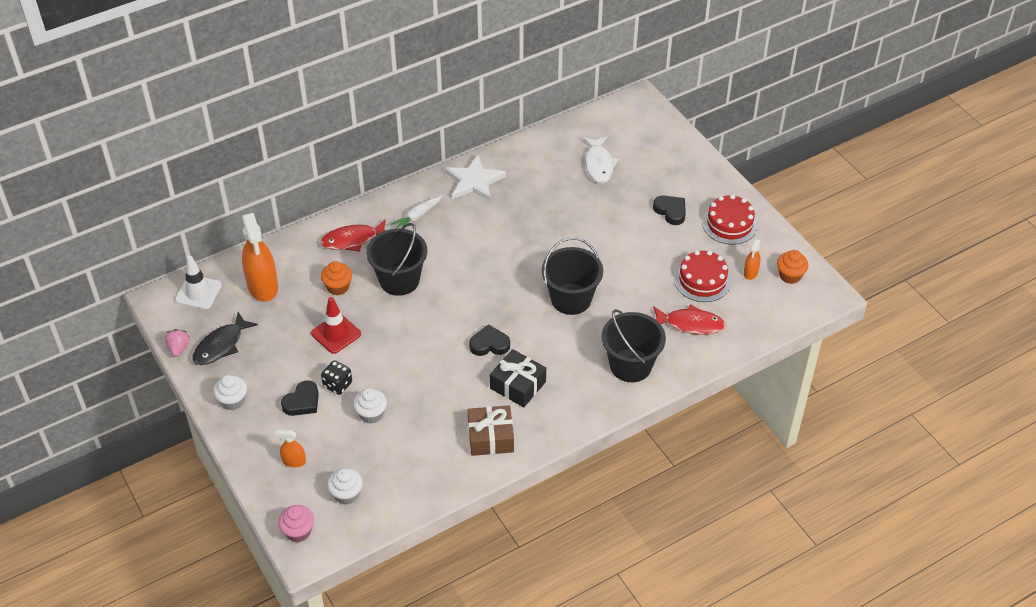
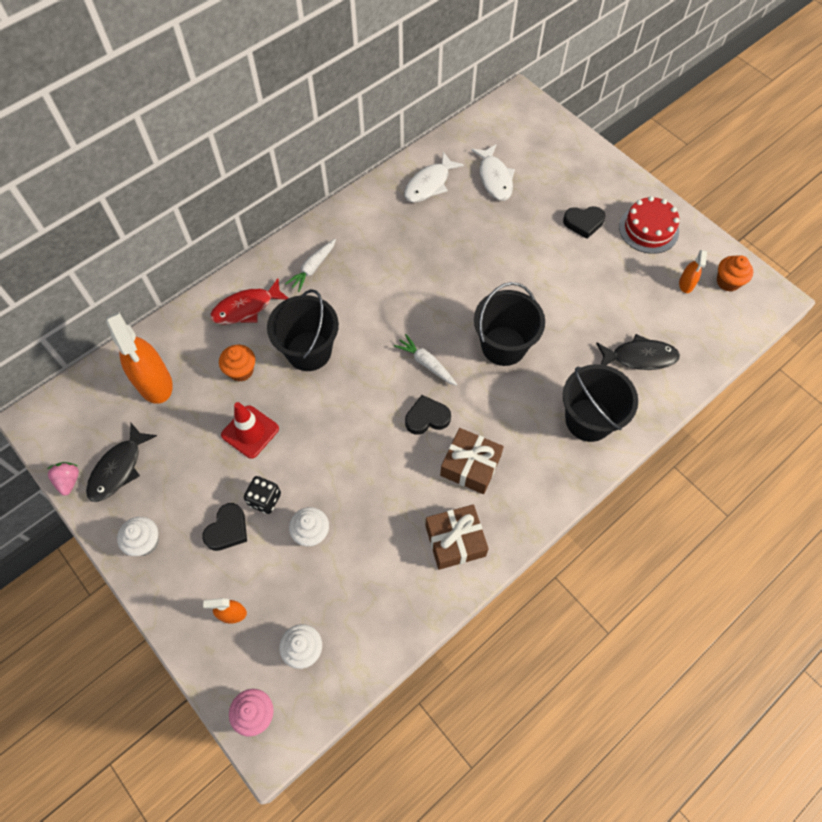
camera: 10 degrees left, 15 degrees up
(198, 292) = (80, 402): white traffic cone -> none
(474, 181) = (366, 216): white star -> none
(499, 303) = (426, 363): none -> white carrot
(518, 385) = (470, 466): black gift -> brown gift
(538, 162) = (429, 184): none -> white fish
(670, 211) = (583, 223): black heart -> black heart turned 135 degrees clockwise
(690, 324) = (639, 357): red fish -> black fish
(702, 280) = (638, 301): red cake -> none

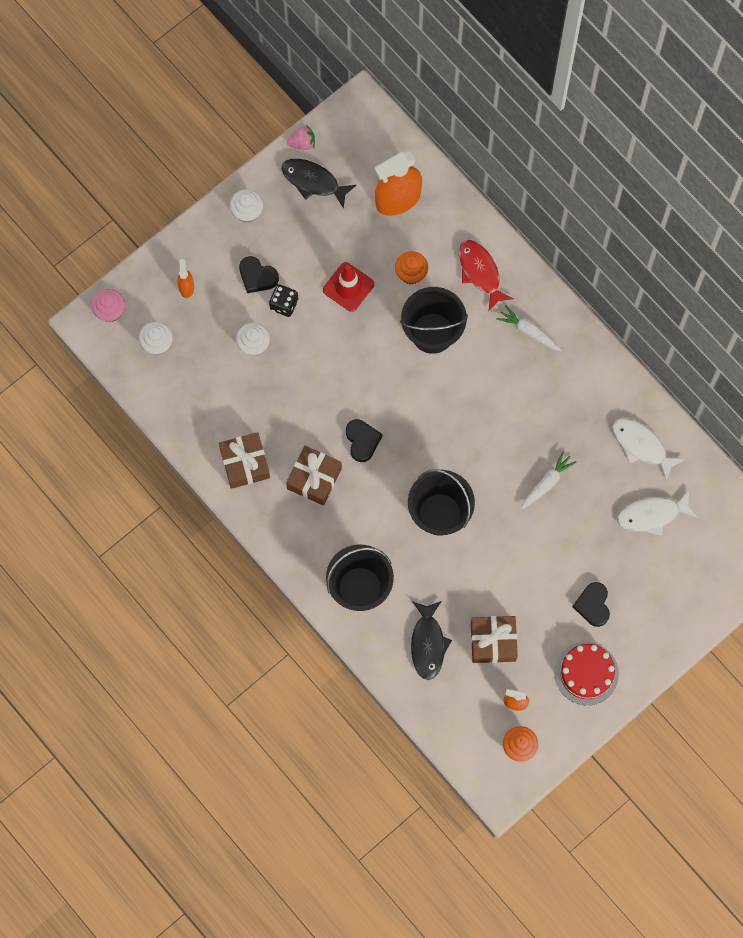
camera: 90 degrees right, 10 degrees up
(426, 363) = (419, 441): white carrot -> white carrot (547, 483)
(629, 301) = (493, 641): none -> brown gift

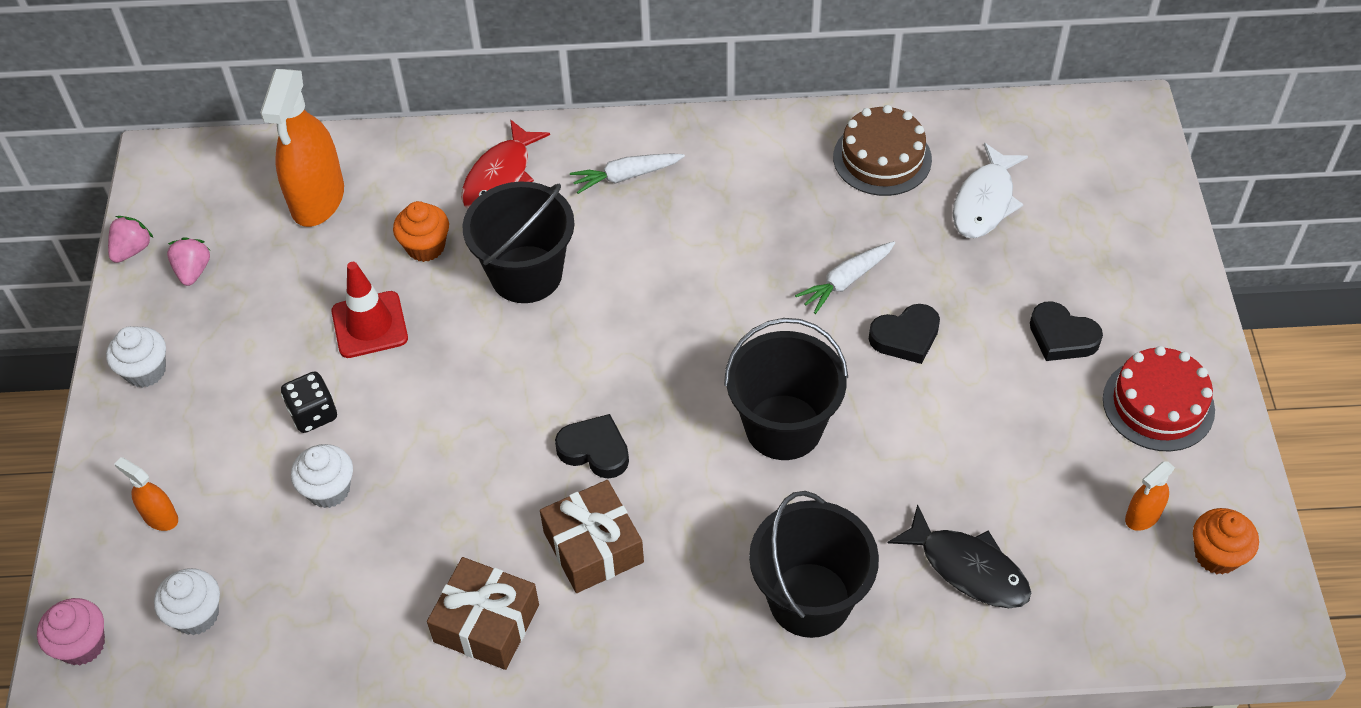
camera: 50 degrees left, 20 degrees down
(257, 276) = (242, 419): black heart -> black heart (905, 337)
(313, 181) = (193, 271): black fish -> pink strawberry
(480, 272) = (500, 177): red fish -> red fish turned 75 degrees counterclockwise
(493, 641) = (1027, 484): brown gift -> none
(547, 483) = (846, 281): white carrot -> white carrot turned 120 degrees counterclockwise
(641, 446) = (882, 158): white fish -> brown cake

